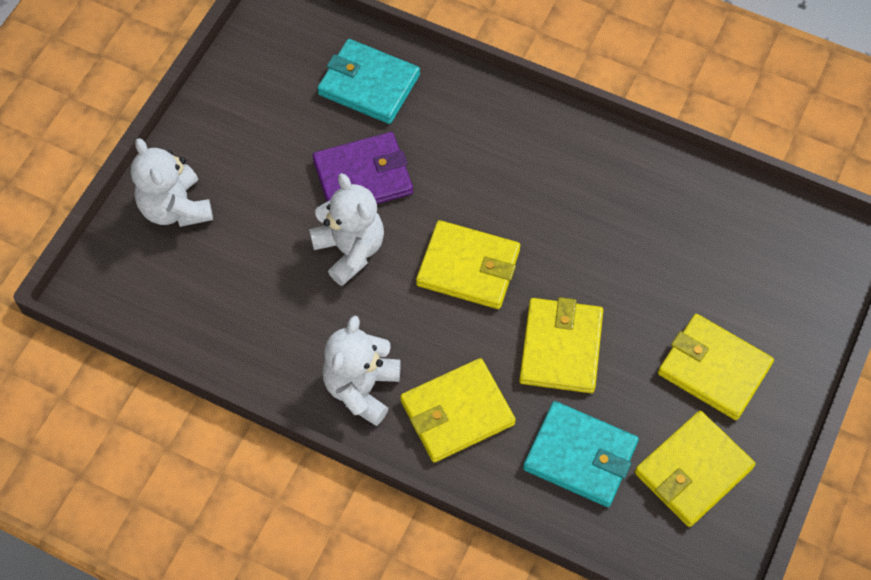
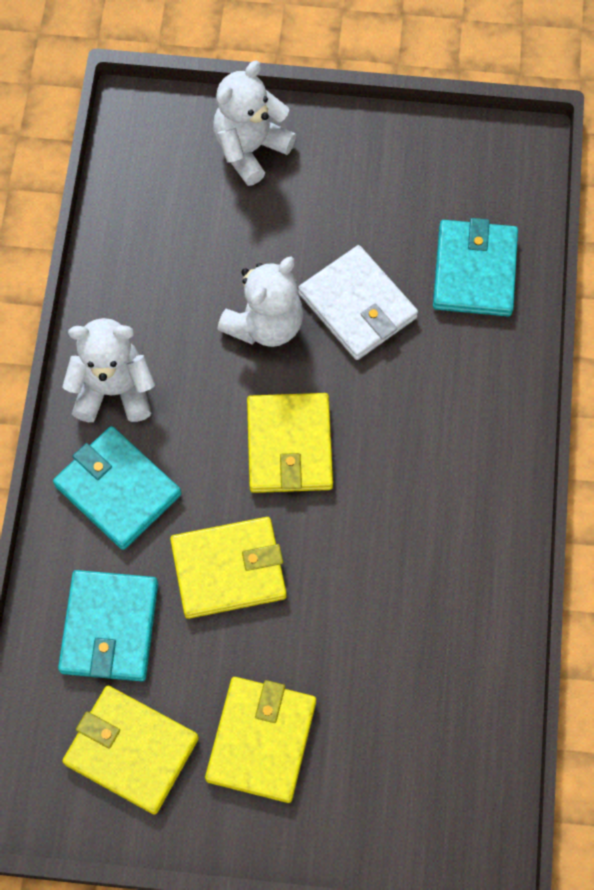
camera: 70 degrees right, 5 degrees up
(363, 177) = (357, 306): purple wallet -> white wallet
(457, 412) = (118, 490): yellow wallet -> turquoise wallet

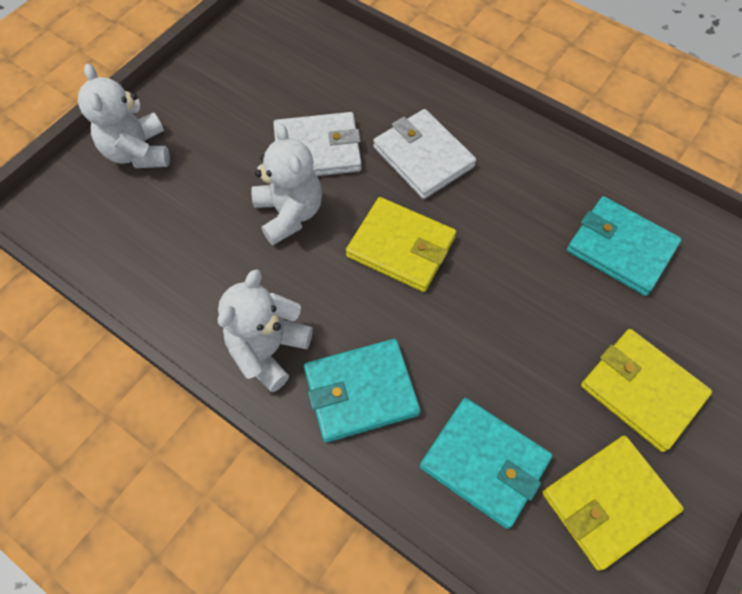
camera: 60 degrees left, 5 degrees down
(228, 569) = (481, 341): yellow wallet -> none
(413, 411) = (423, 157): none -> white wallet
(474, 271) = (341, 73): turquoise wallet -> turquoise wallet (620, 248)

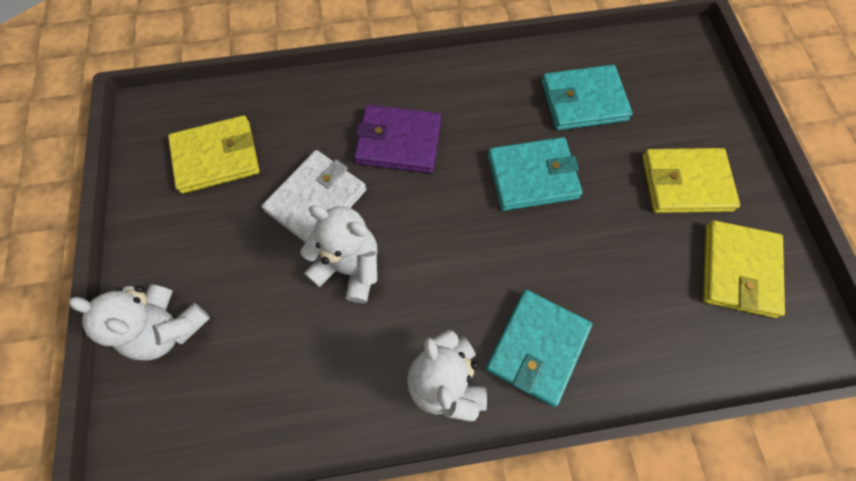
camera: 45 degrees left, 5 degrees up
(401, 247) = (453, 221): yellow wallet -> yellow wallet (216, 157)
(423, 157) = (398, 142): white wallet -> purple wallet
(484, 463) = (655, 317): turquoise wallet -> turquoise wallet (532, 176)

